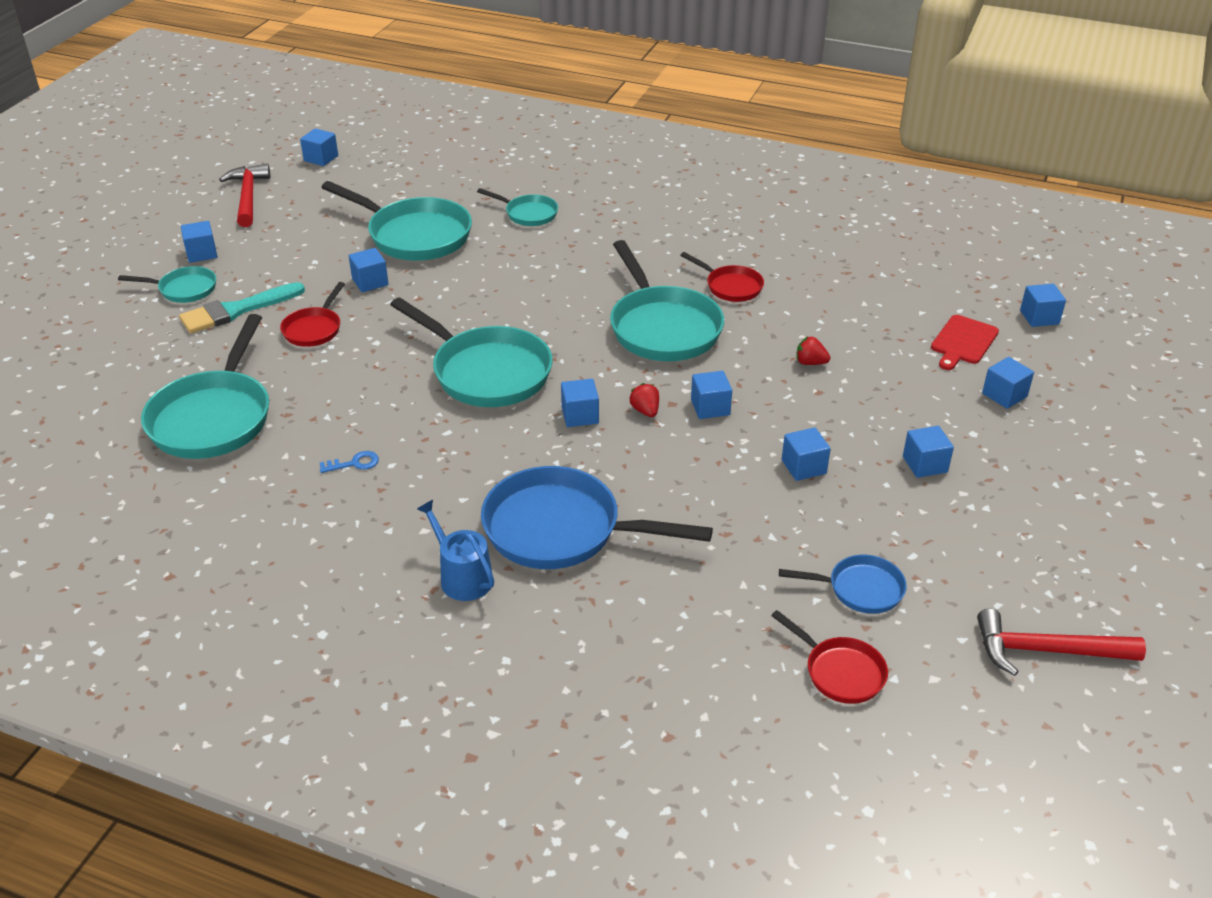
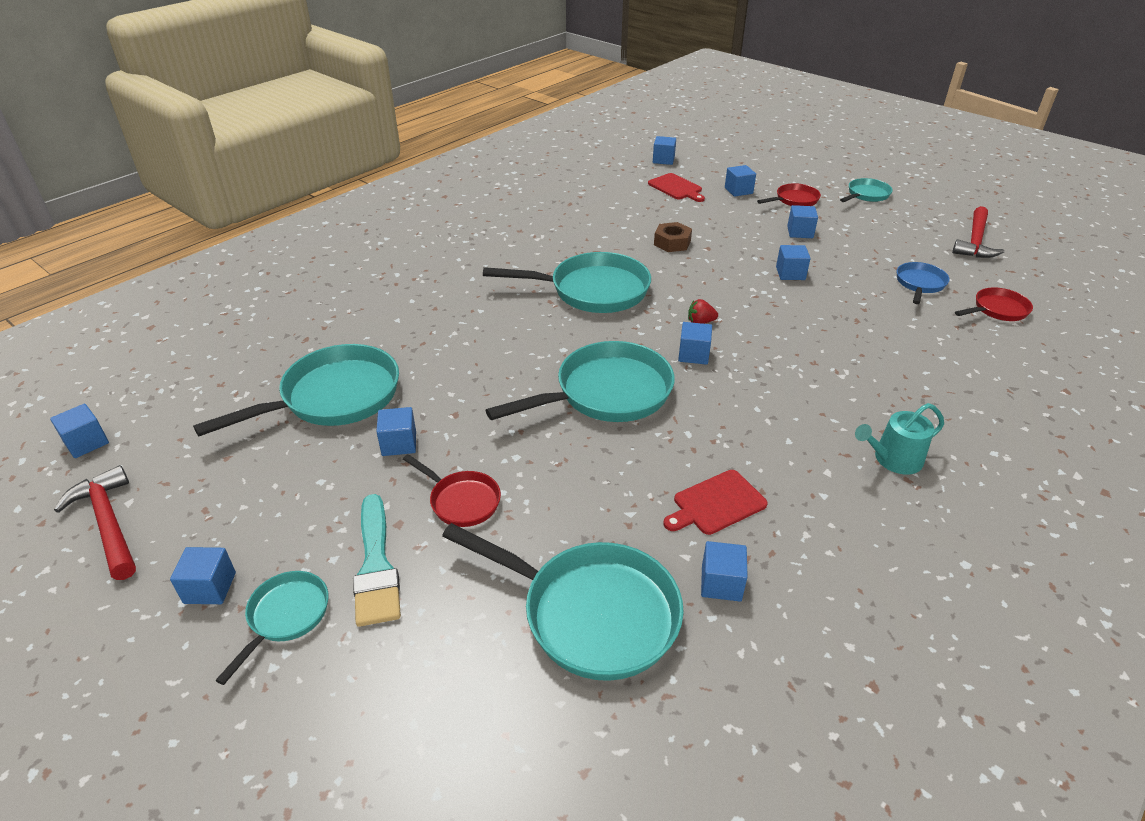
camera: 70 degrees left, 0 degrees up
(248, 197) = (108, 523): red hammer -> red hammer turned 45 degrees clockwise
(354, 463) = (716, 504): blue key -> red cutting board
(462, 577) = (893, 459): blue watering can -> turquoise watering can
(528, 214) = (360, 320): turquoise pan -> turquoise pan (866, 195)
(561, 530) = (840, 394): blue pan -> none
(710, 407) = (708, 293): blue cube -> blue cube (721, 583)
(731, 286) = (556, 250): red pan -> red pan (794, 200)
(810, 362) = (672, 243): red strawberry -> brown nut

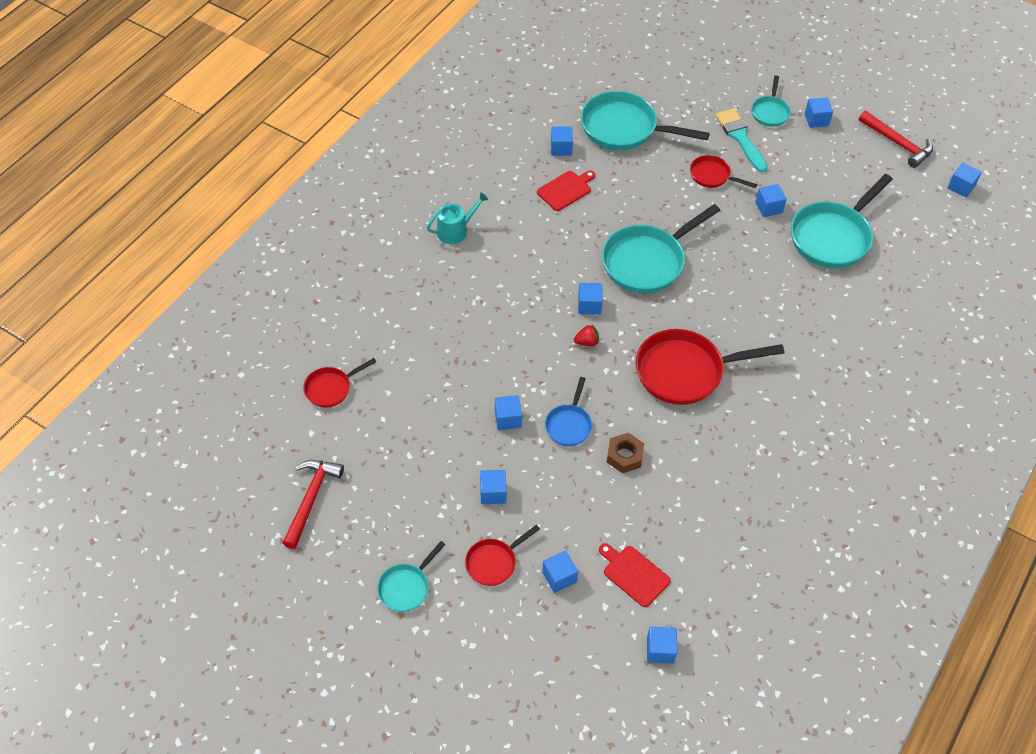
camera: 170 degrees right, 15 degrees up
(592, 290) = (685, 371): turquoise pan -> red pan
(919, 284) = (389, 417): blue pan -> blue pan (569, 425)

